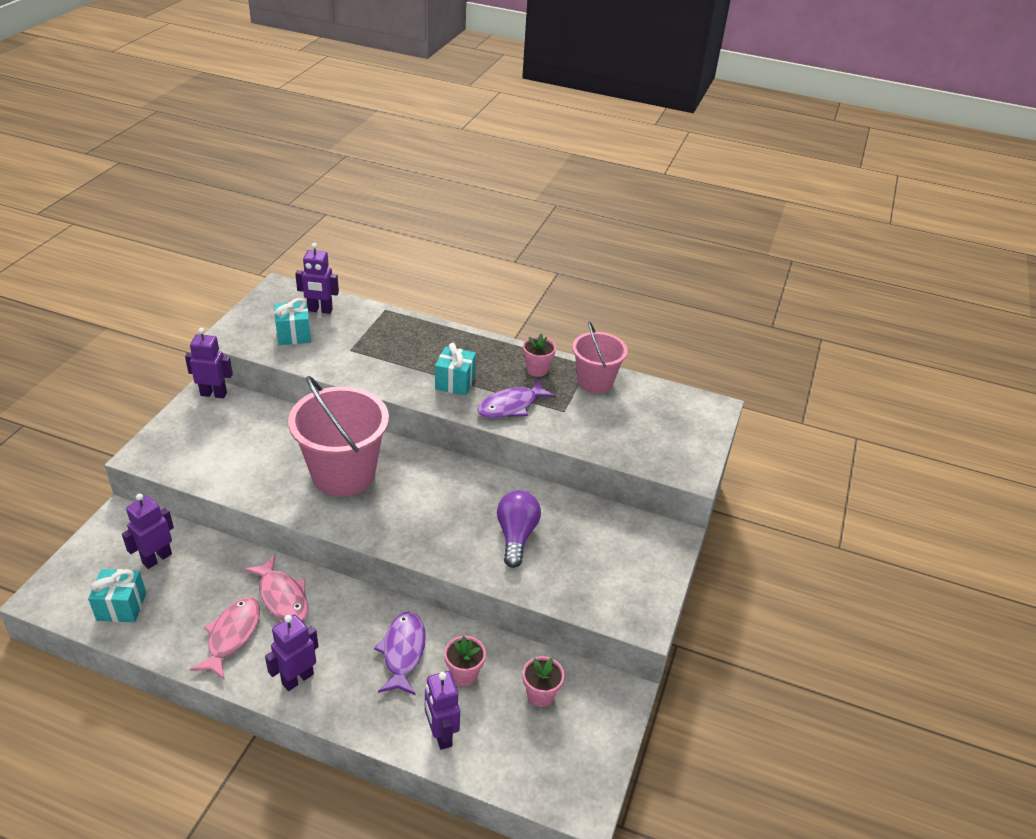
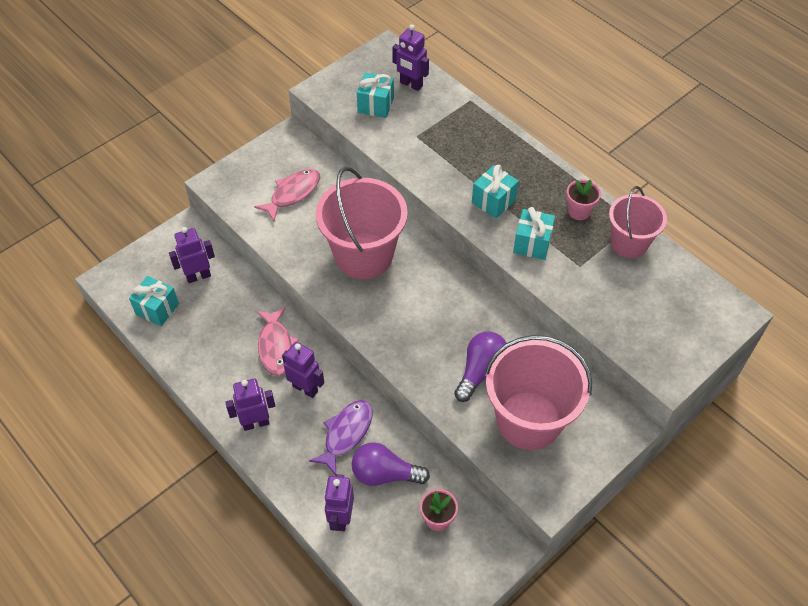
camera: 30 degrees right, 15 degrees up
(213, 394) = (294, 140): purple robot -> purple robot (305, 388)
(232, 635) = (224, 366): pink fish -> pink fish (293, 194)
(464, 674) = (385, 474): pink flower pot -> purple light bulb
(511, 406) = (532, 243): purple fish -> turquoise gift
(585, 562) = (528, 420): none -> pink bucket

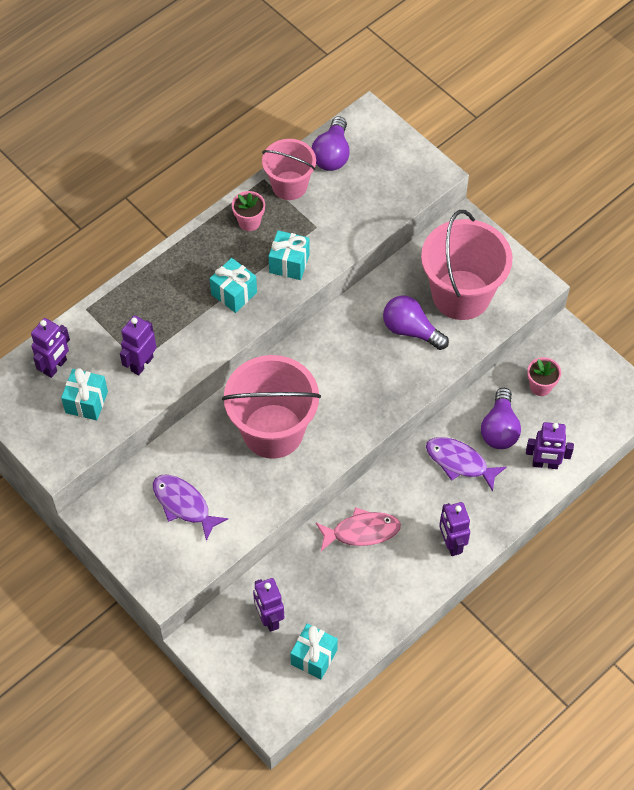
camera: 90 degrees left, 5 degrees up
(293, 194) = (184, 504): pink fish -> purple fish
(305, 388) = (410, 501): purple robot -> purple robot (141, 364)
(676, 279) = (332, 154): none -> purple light bulb

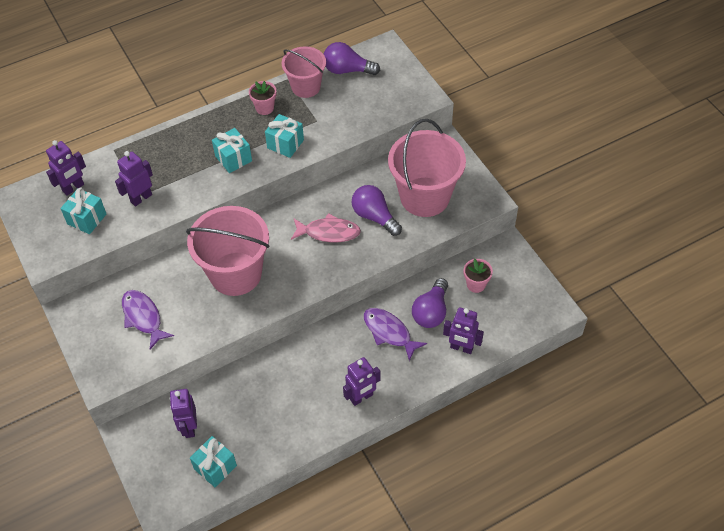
camera: 15 degrees right, 5 degrees down
(332, 154) = (347, 70): purple light bulb -> purple light bulb turned 75 degrees clockwise
(362, 531) = (289, 372): pink fish -> pink fish (329, 232)
(451, 544) = (361, 397): purple robot -> purple robot turned 120 degrees counterclockwise

